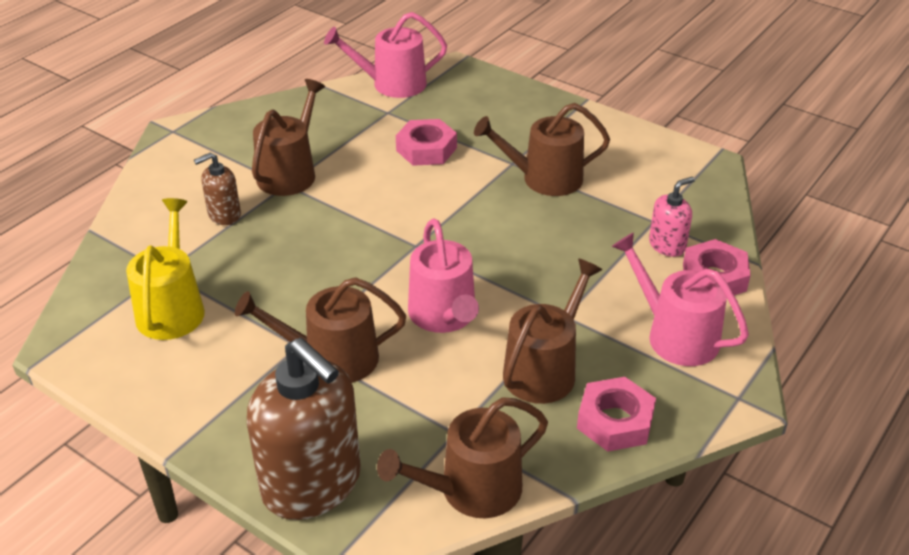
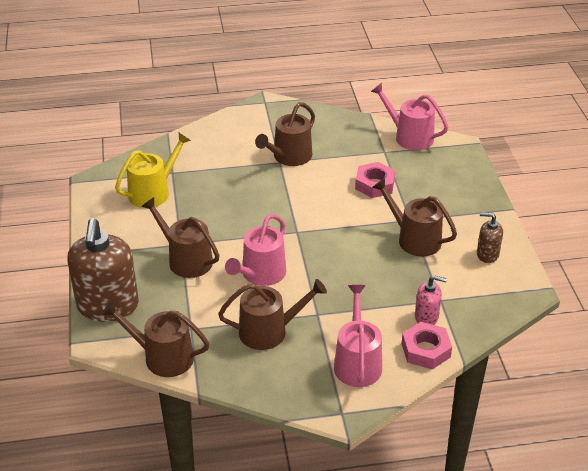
camera: 45 degrees right, 0 degrees up
(224, 215) = (231, 160): brown soap dispenser -> brown soap dispenser (487, 254)
(290, 173) = (289, 157): brown watering can -> brown watering can turned 150 degrees clockwise
(615, 421) = (265, 377): pink nut -> none

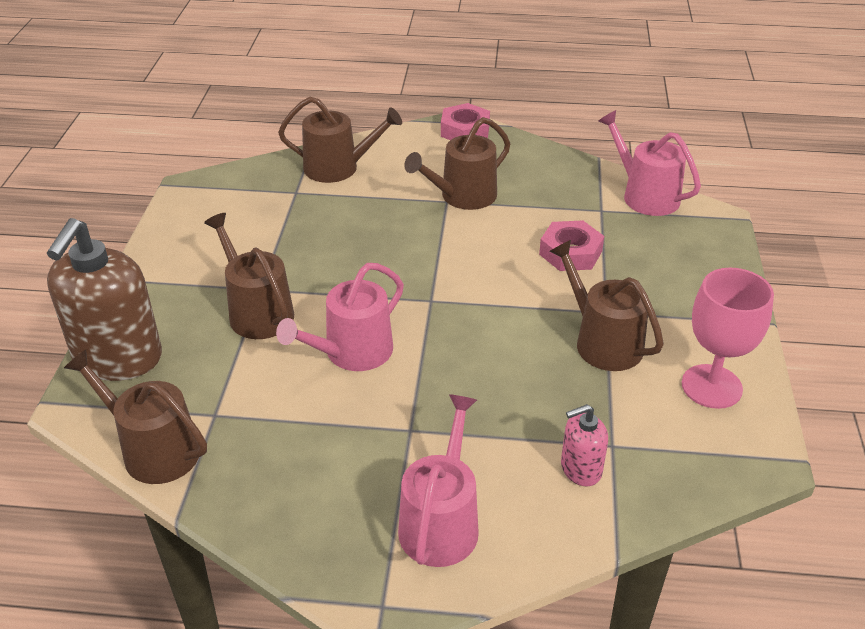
camera: 15 degrees right, 0 degrees up
(153, 192) = (258, 213): yellow watering can -> none
(269, 331) = (326, 442): brown watering can -> brown watering can (338, 168)
(426, 317) = (580, 469): pink soap dispenser -> pink soap dispenser turned 135 degrees clockwise
(426, 350) = (560, 525): pink nut -> pink nut (465, 130)
(487, 254) = (711, 386): brown soap dispenser -> pink goblet

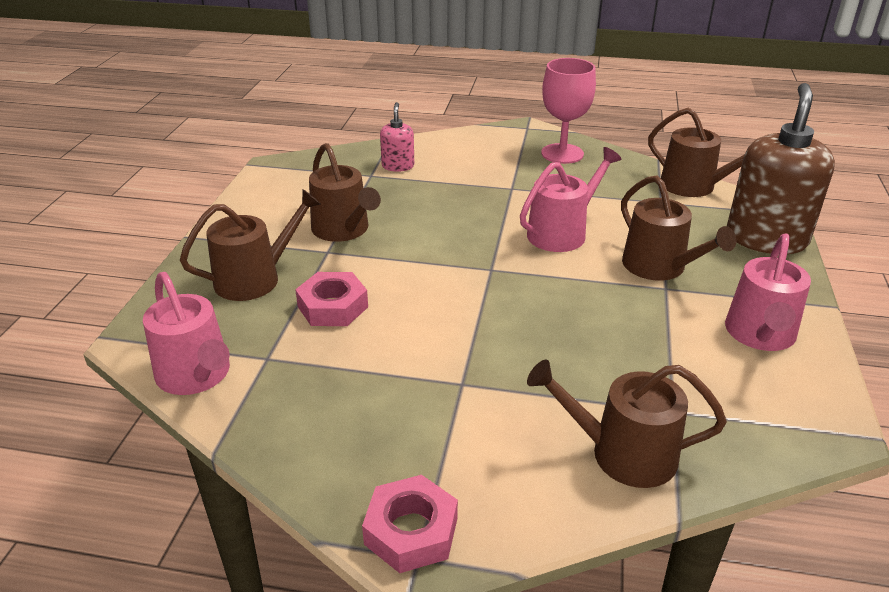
camera: 175 degrees left, 5 degrees down
(441, 522) = (493, 150): pink watering can -> pink watering can (760, 335)
(463, 196) = (439, 389): brown watering can -> brown watering can (255, 279)
(580, 469) = (398, 166): pink soap dispenser -> pink soap dispenser turned 75 degrees counterclockwise
(711, 386) = (276, 199): pink goblet -> pink goblet (562, 154)

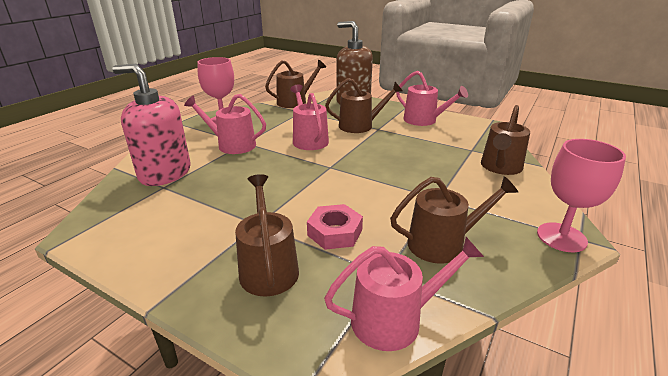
camera: 70 degrees left, 5 degrees down
(343, 230) = (233, 212): brown watering can -> brown watering can (442, 244)
(398, 166) = (165, 173): pink soap dispenser -> pink soap dispenser, size x2.09
(411, 531) = (561, 237): pink nut -> pink goblet
(497, 182) = (232, 145): none -> pink watering can

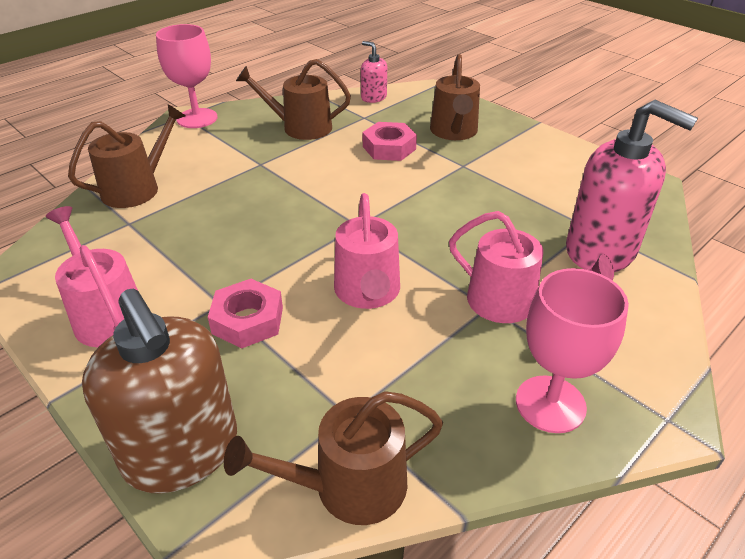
camera: 165 degrees left, 10 degrees up
(360, 126) = (248, 320): brown watering can -> pink nut
(394, 319) = (373, 97): pink watering can -> pink soap dispenser

